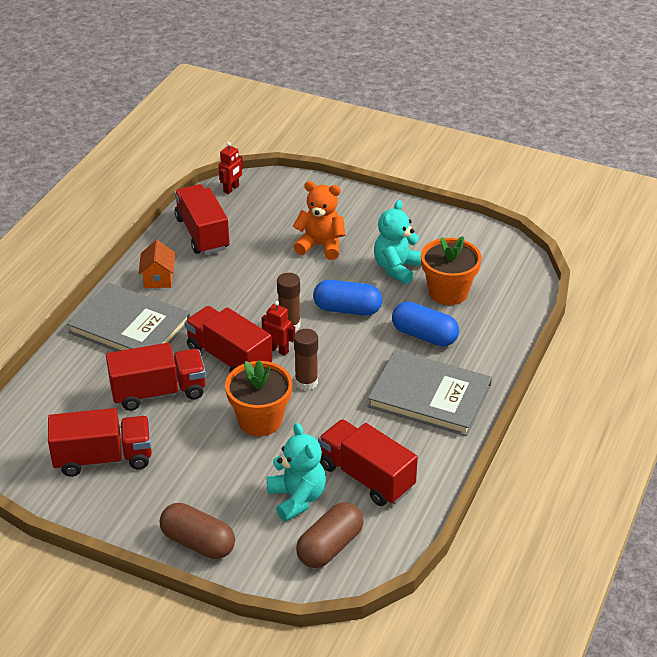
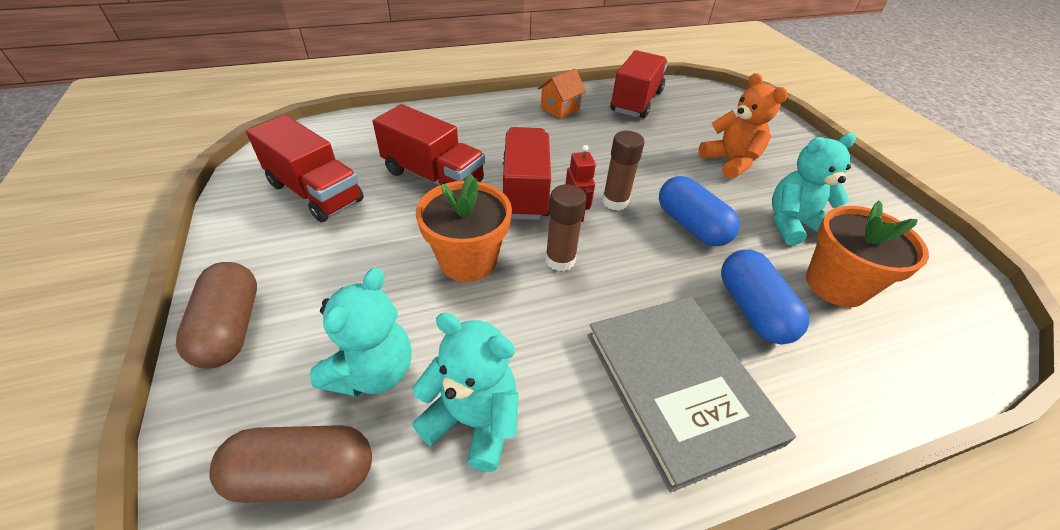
camera: 45 degrees right, 5 degrees up
(130, 326) = (491, 123): grey book -> none
(231, 189) = (699, 89): red robot -> none
(366, 477) = (473, 420): red truck -> turquoise teddy bear

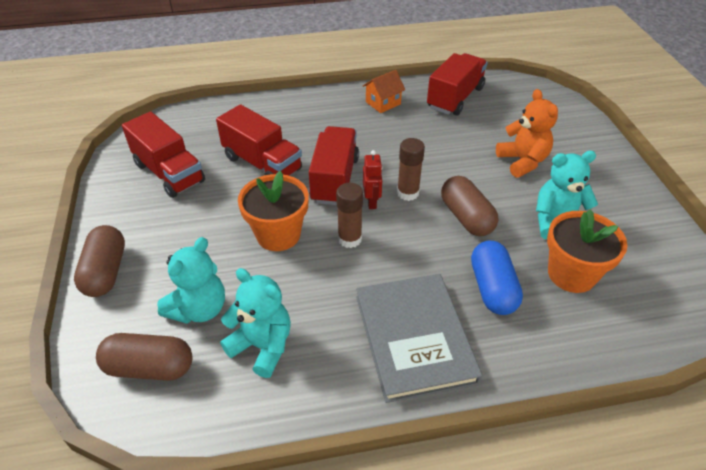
camera: 10 degrees right, 0 degrees up
(691, 225) = (466, 217): blue capsule -> brown capsule

